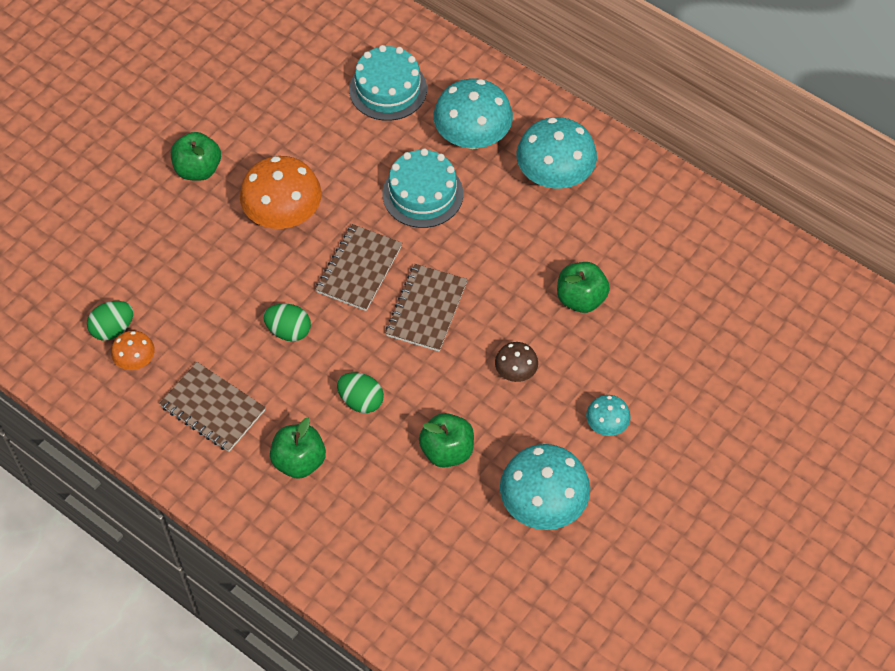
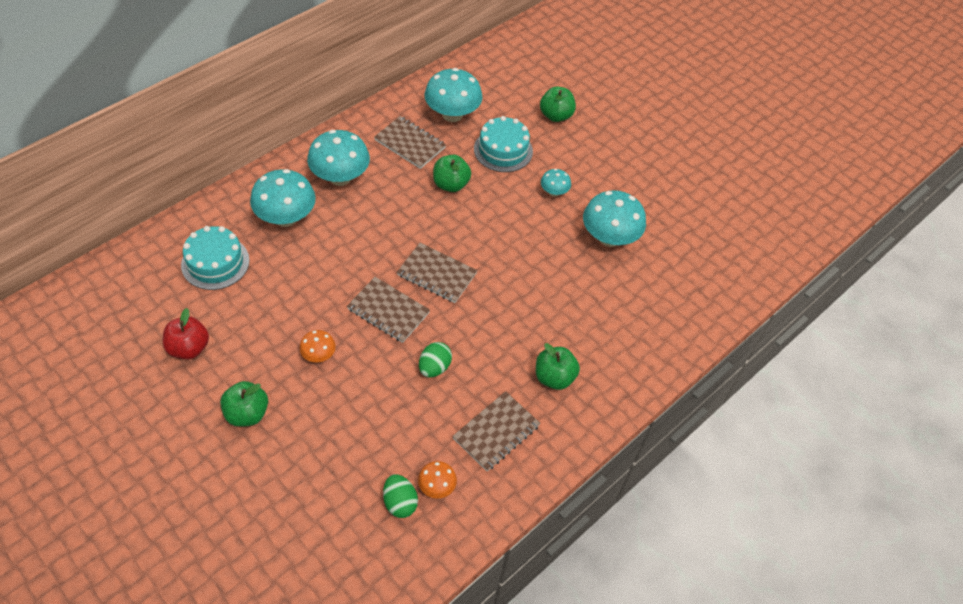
camera: 85 degrees left, 5 degrees down
(269, 98) = (189, 348): none -> red apple
(283, 215) = (318, 355): orange mushroom -> orange mushroom, size x0.51
(361, 401) = (508, 329): green egg -> none
(422, 194) = (329, 258): turquoise cake -> turquoise cake (503, 150)
(447, 451) = (560, 283): green apple -> green apple (556, 116)
(515, 372) = (502, 232): brown mushroom -> none
(639, 239) = (410, 144): none -> brown notebook
(713, 278) = (452, 114): none -> turquoise mushroom

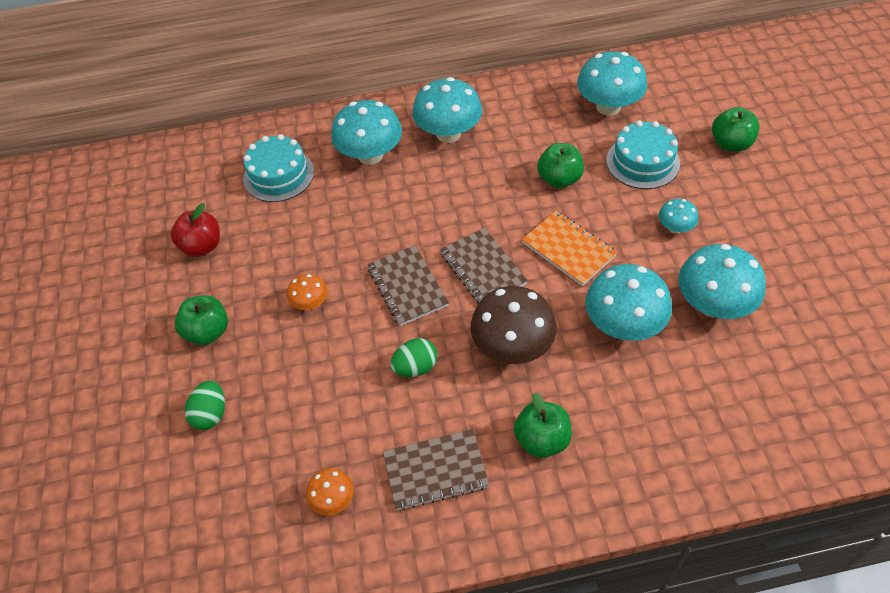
camera: 40 degrees right, 0 degrees up
(400, 503) = (285, 497): green egg -> green egg (211, 414)
(410, 144) = (542, 123): brown notebook -> none
(490, 236) = (568, 249): none -> orange notebook
(494, 322) = (512, 346): none -> brown mushroom
(560, 275) = (623, 325): none -> turquoise mushroom

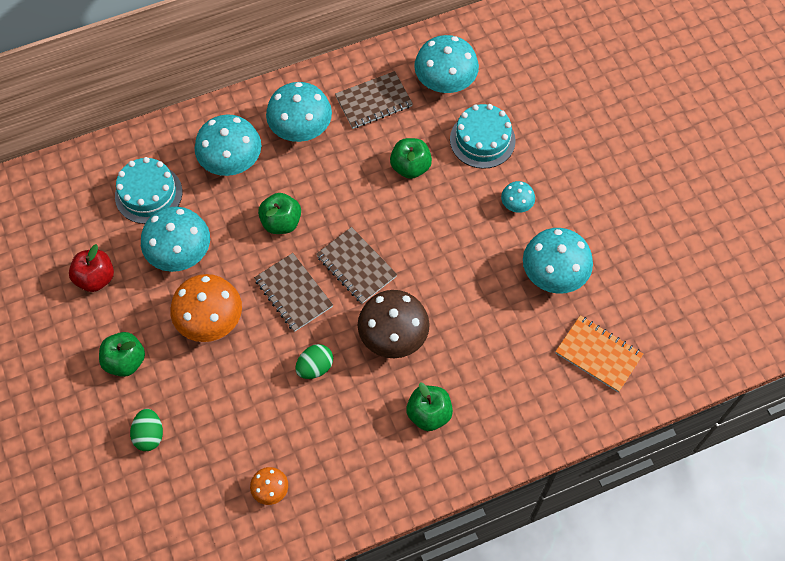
camera: 15 degrees left, 10 degrees up
(310, 303) = (210, 321): orange mushroom -> orange mushroom, size x1.97
(435, 471) = (348, 453): brown notebook -> brown notebook (373, 101)
(568, 249) = (428, 238): orange notebook -> orange notebook (598, 354)
(623, 325) = (482, 303): turquoise mushroom -> turquoise mushroom (180, 254)
(730, 144) = (558, 111): green apple -> green apple (281, 222)

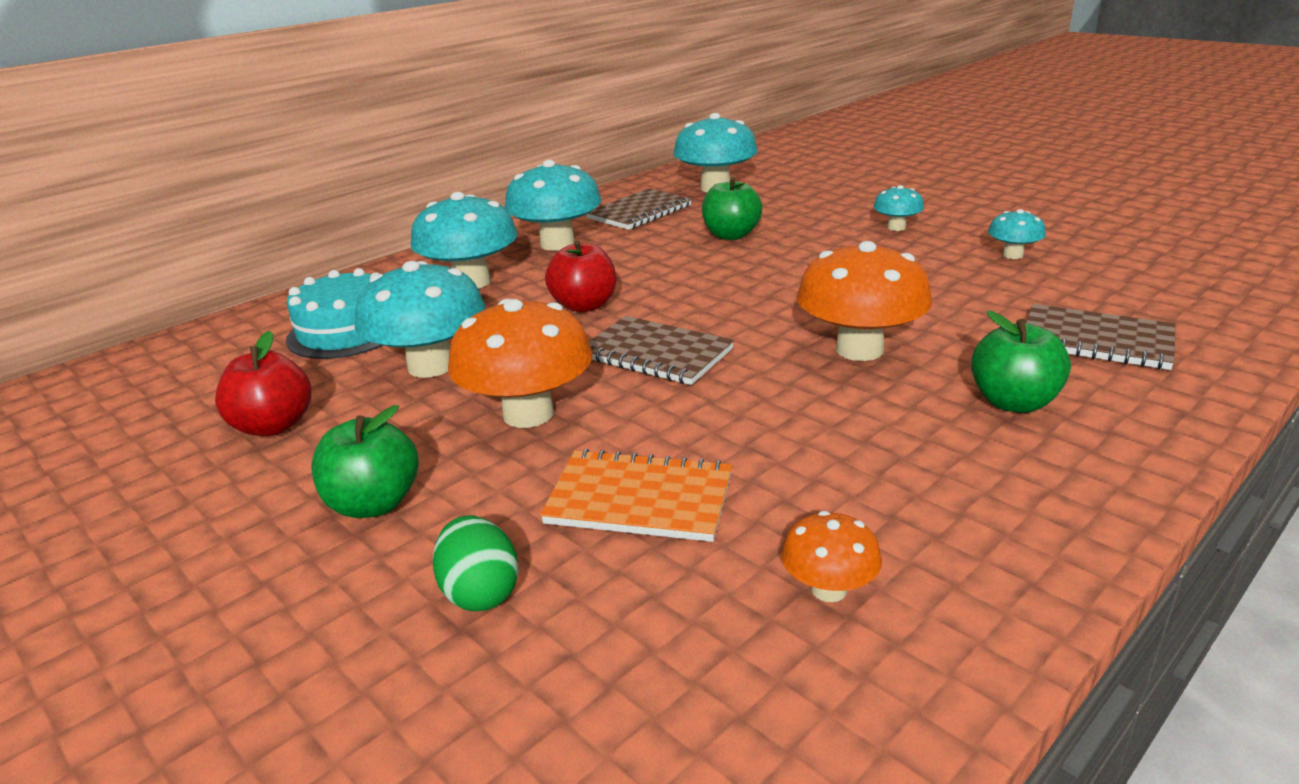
camera: 20 degrees left, 35 degrees down
(281, 222) = (584, 306): green apple -> red apple
(315, 367) = (763, 410): green egg -> none
(356, 266) = (734, 311): brown notebook -> brown notebook (1096, 340)
(393, 336) = (859, 350): brown mushroom -> orange mushroom
(482, 140) = (800, 205): turquoise cake -> none
(553, 274) = (1012, 255): turquoise mushroom -> turquoise mushroom, size x0.51
(598, 354) = (1167, 290): orange notebook -> orange notebook (640, 499)

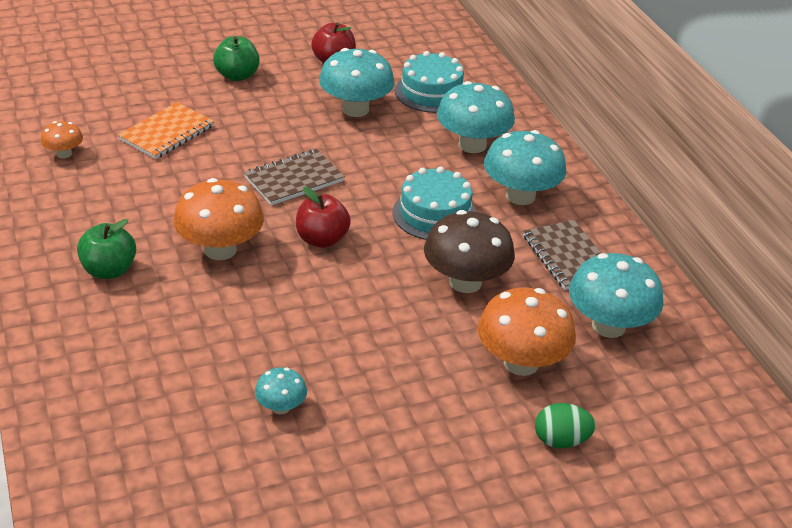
camera: 110 degrees right, 10 degrees up
(480, 592) = (153, 87): green egg -> green egg (561, 440)
(528, 414) = (271, 125): orange mushroom -> orange mushroom (521, 363)
(584, 306) = (388, 175): red apple -> red apple (322, 239)
(636, 268) = (434, 214): none -> turquoise cake
(731, 235) = (465, 282): green apple -> brown mushroom
(896, 227) = (401, 380): turquoise mushroom -> none
(1096, 340) = (125, 348): brown notebook -> none

